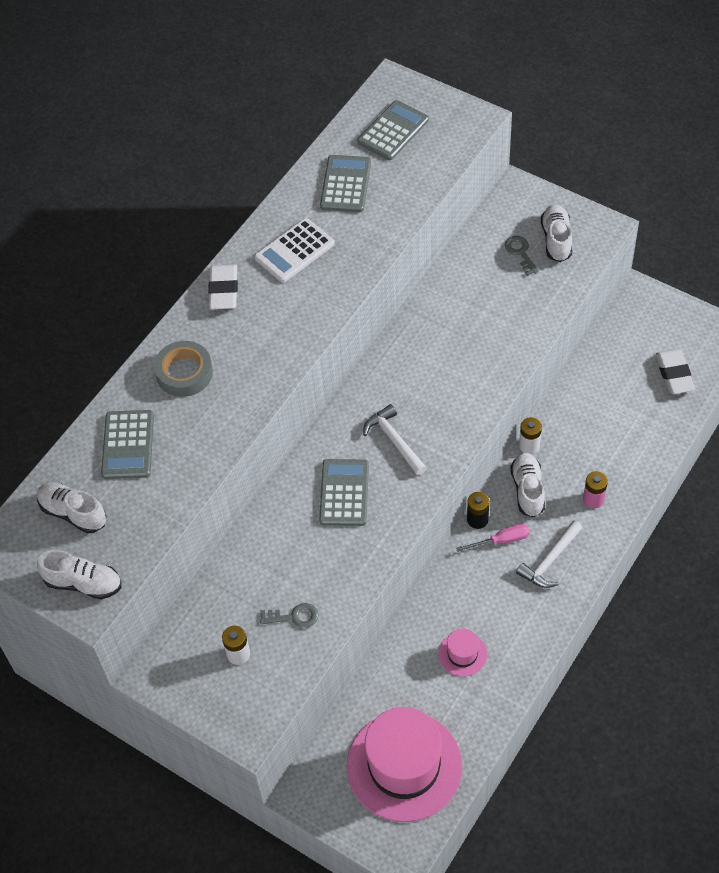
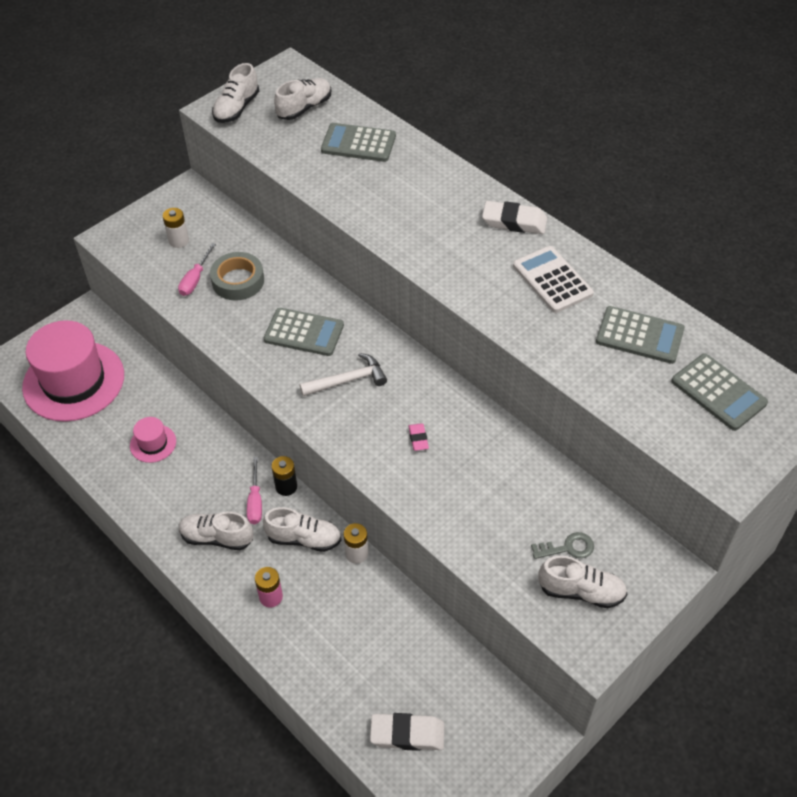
camera: 100 degrees right, 5 degrees down
(184, 373) = (423, 185): grey tape -> grey tape (238, 281)
(294, 617) = (195, 279): grey key -> pink screwdriver
(445, 371) = (418, 439): none -> pink eraser
(550, 560) = (217, 537): white hammer -> white shoe

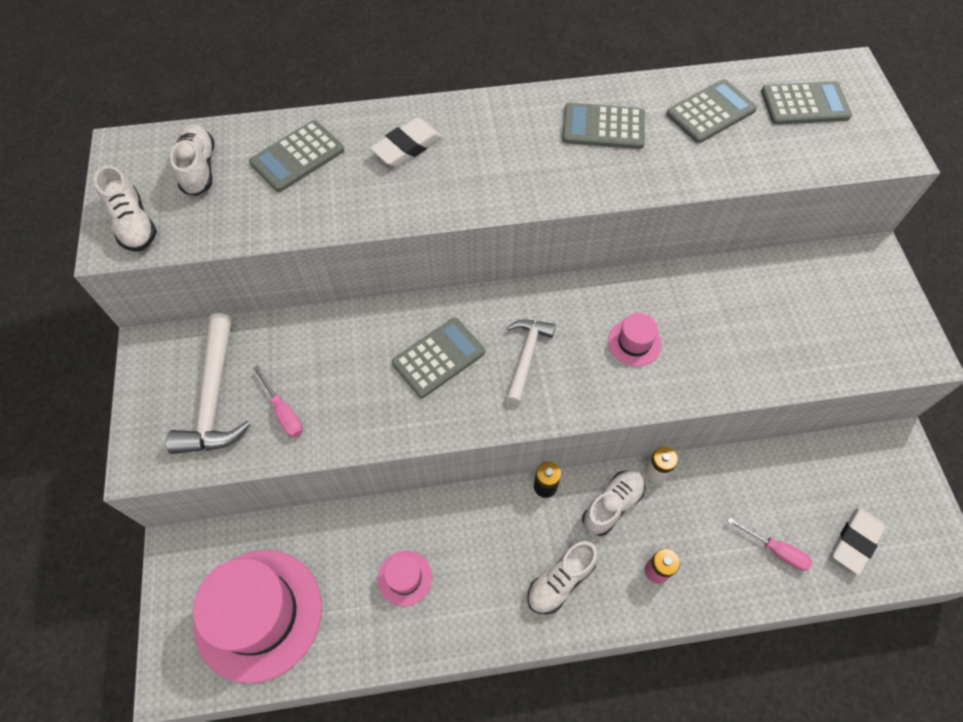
camera: 55 degrees left, 10 degrees up
(179, 241) = (214, 397): white battery -> white hammer
(238, 281) = (321, 375): grey tape -> none
(255, 501) = (543, 522): pink screwdriver -> pink screwdriver (775, 550)
(418, 439) = (634, 342): pink eraser -> pink hat
(514, 222) = (511, 110): white eraser -> white eraser (407, 147)
(552, 280) = (603, 127): white calculator -> grey calculator
(567, 548) = (817, 308): grey key -> none
(581, 591) = (864, 326): white shoe -> none

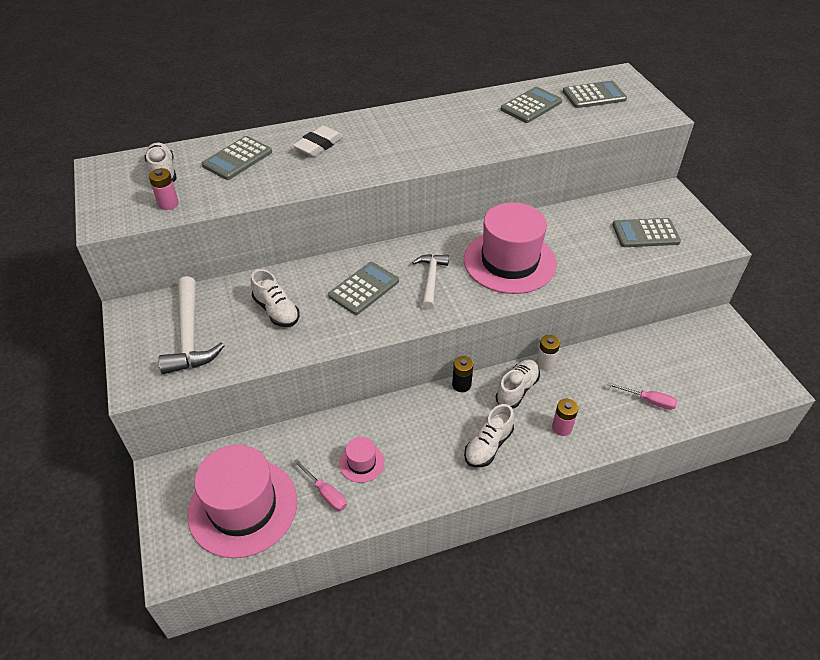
camera: 10 degrees left, 15 degrees down
(134, 224) = (118, 209): white shoe -> white shoe (276, 311)
(197, 223) = (168, 204): none -> pink battery
(283, 412) = (248, 337): pink screwdriver -> pink screwdriver (325, 493)
(603, 127) = (458, 121): grey calculator -> grey calculator (645, 233)
(634, 342) = (509, 261): pink hat -> pink hat, size x2.28
(855, 541) = (706, 386): white eraser -> none

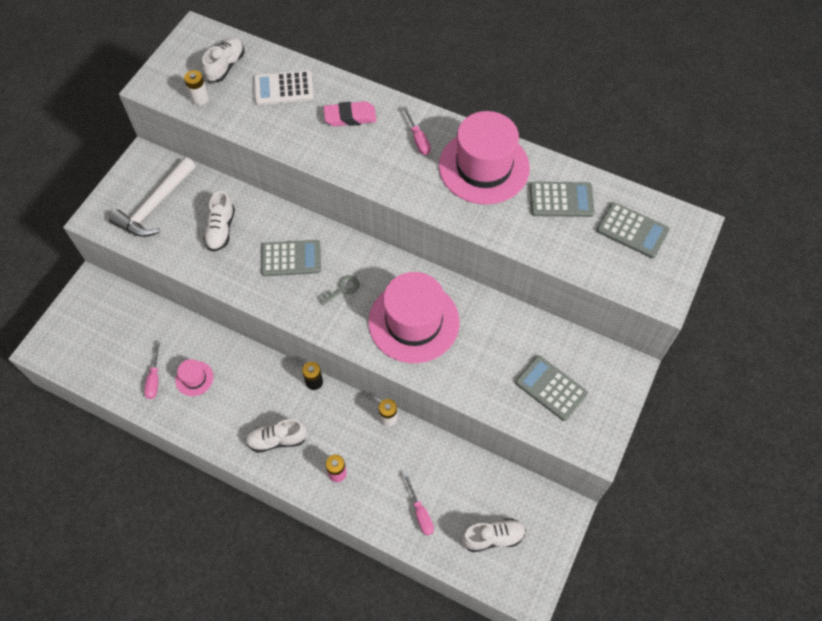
camera: 45 degrees right, 15 degrees up
(168, 204) = (200, 98): pink battery -> white battery
(237, 159) = (284, 88): grey calculator -> white calculator
(243, 507) = (106, 345): pink hat -> pink hat (484, 167)
(318, 145) = (350, 117): white eraser -> pink eraser
(389, 129) = (418, 139): none -> pink screwdriver
(431, 280) = (341, 289): white hammer -> grey key
(517, 390) = (344, 419): white shoe -> white shoe (493, 537)

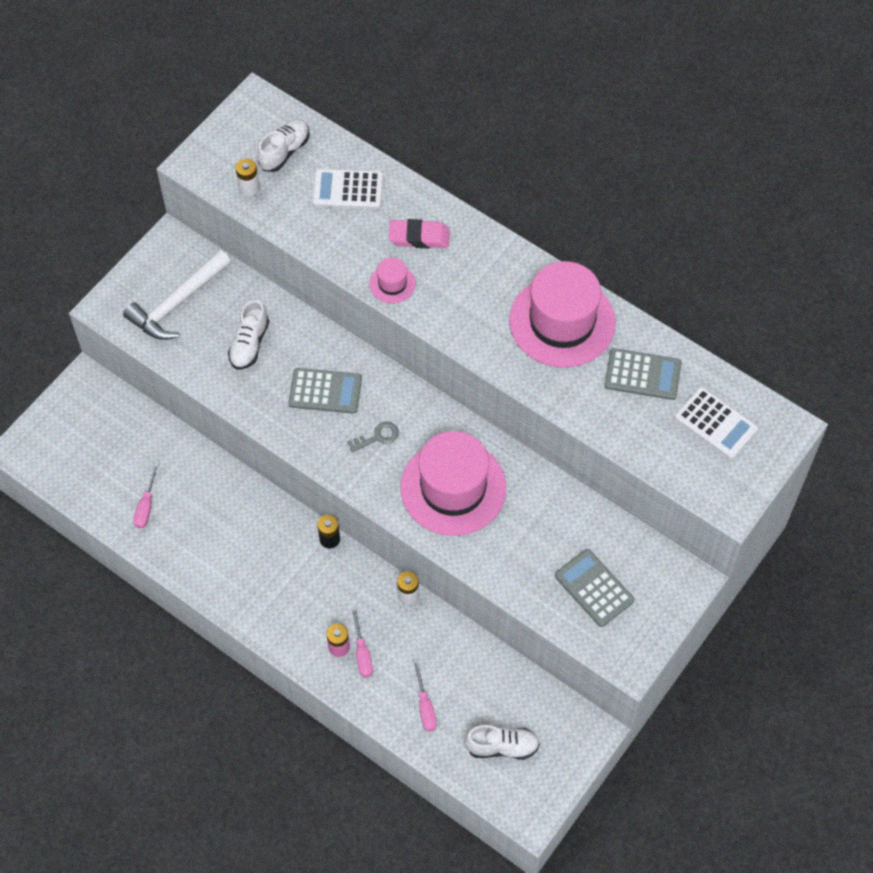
camera: 10 degrees right, 0 degrees up
(194, 378) = (192, 513): pink hat -> pink hat (392, 283)
(277, 439) = (276, 598): white shoe -> none
(418, 139) = (493, 276): pink screwdriver -> pink screwdriver (362, 653)
(632, 230) = (715, 423): grey calculator -> white calculator

